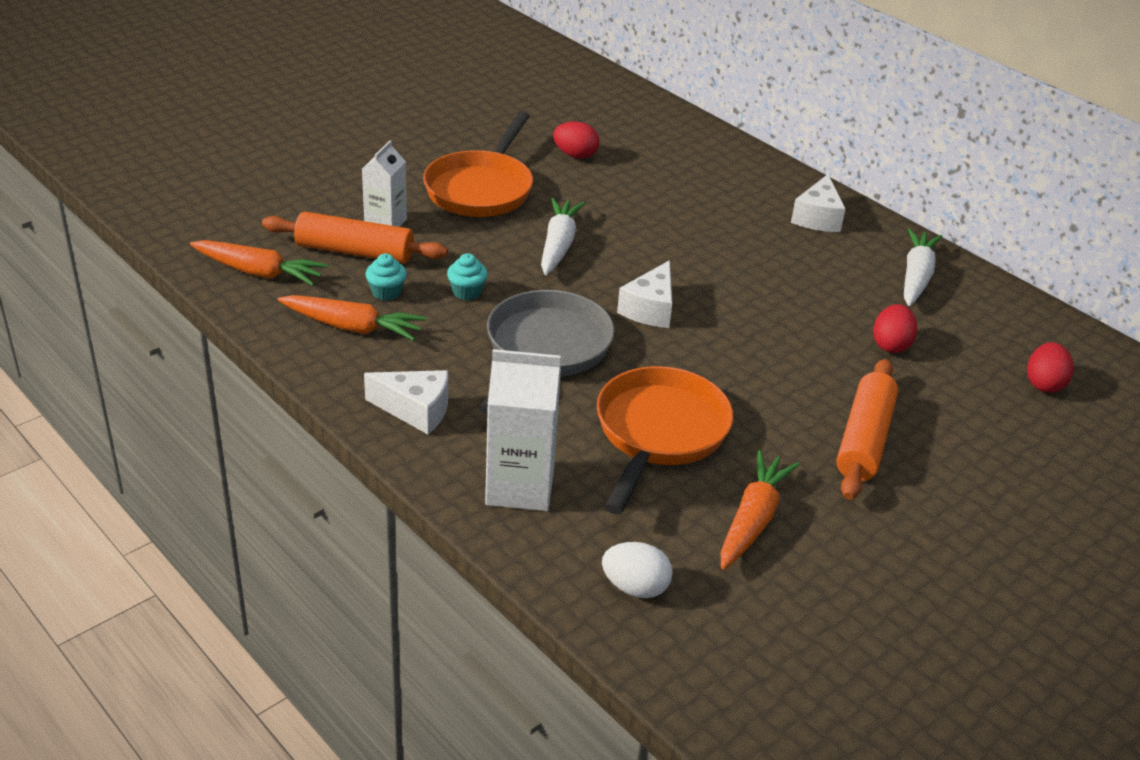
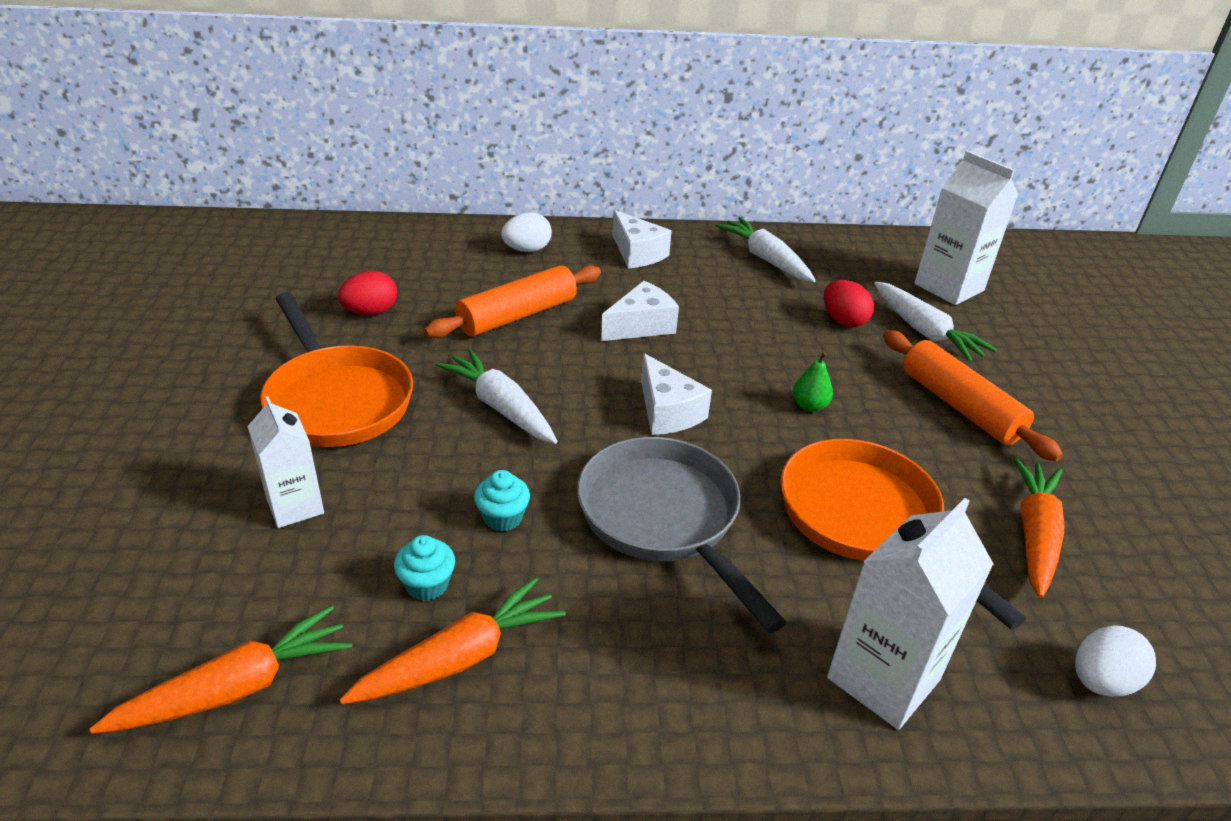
camera: 50 degrees left, 0 degrees up
(355, 252) = (315, 566): orange rolling pin -> orange rolling pin (517, 315)
(416, 410) = (676, 692): white cheese -> white cheese (641, 326)
(740, 173) = (527, 250): none -> white egg
(750, 366) = (809, 406): none -> green pear
(752, 520) = (1034, 535): orange carrot -> orange carrot turned 45 degrees clockwise
(945, 391) = (924, 331): none -> white carrot
(1044, 384) = (949, 287): red egg -> white carton

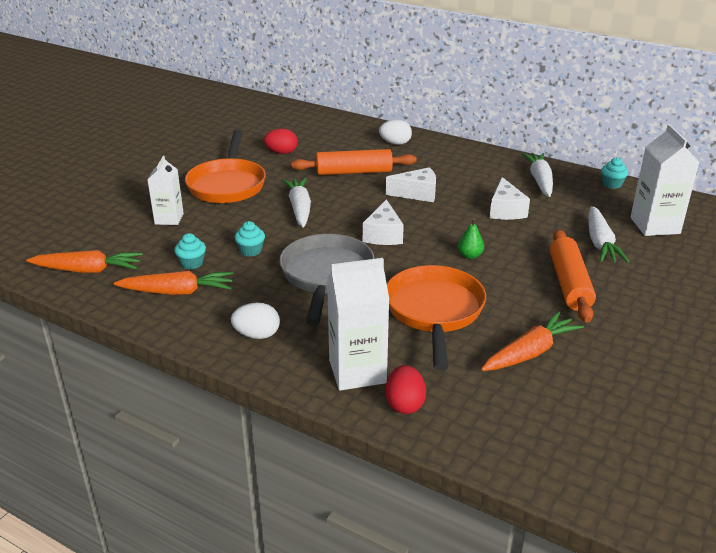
camera: 35 degrees right, 5 degrees down
(637, 253) = (459, 159): white cheese -> white cheese (505, 210)
(843, 321) = (549, 223): red egg -> red egg (405, 404)
(846, 241) = (612, 184): none -> turquoise cupcake
(1101, 681) = (477, 420): white egg -> white egg (257, 335)

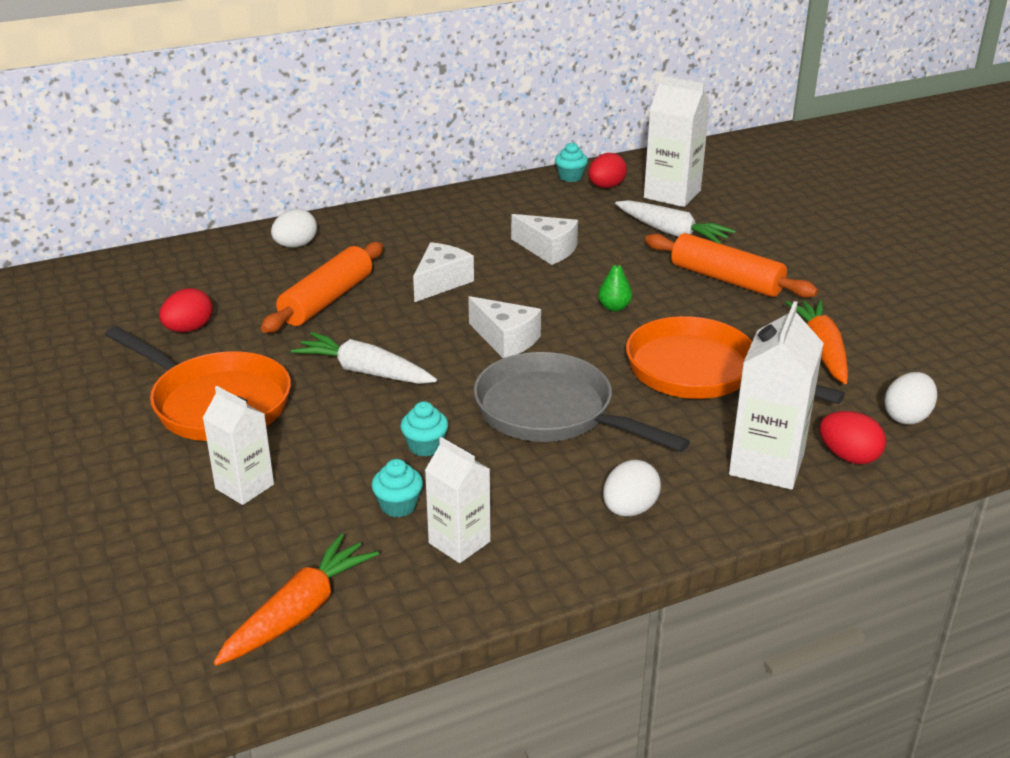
camera: 55 degrees left, 0 degrees up
(177, 292) = (459, 542): orange carrot -> white carton
(489, 418) = (907, 417): none -> white egg
(540, 181) = (512, 206): white carrot -> none
(621, 200) = (606, 187): none -> red egg

